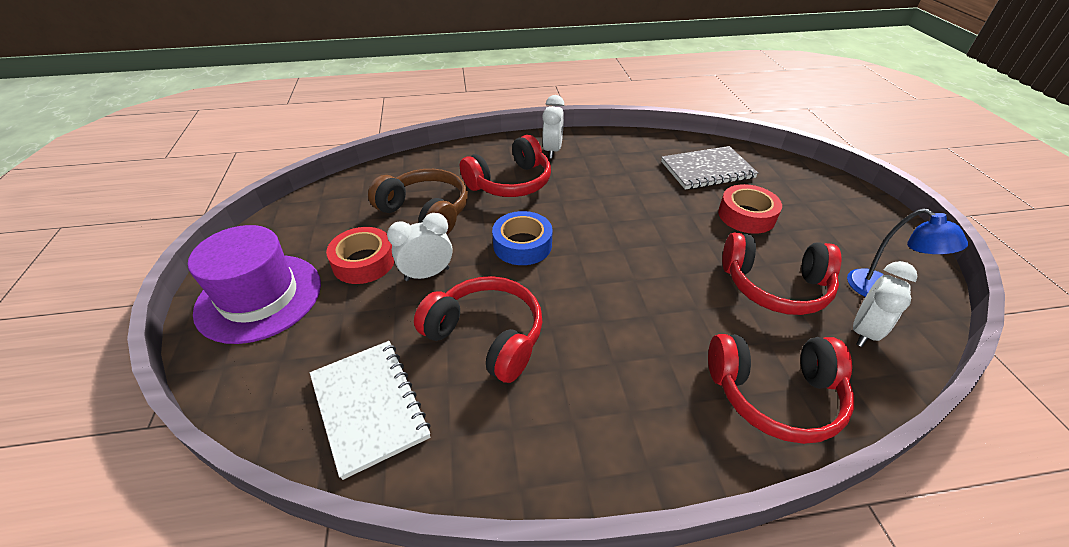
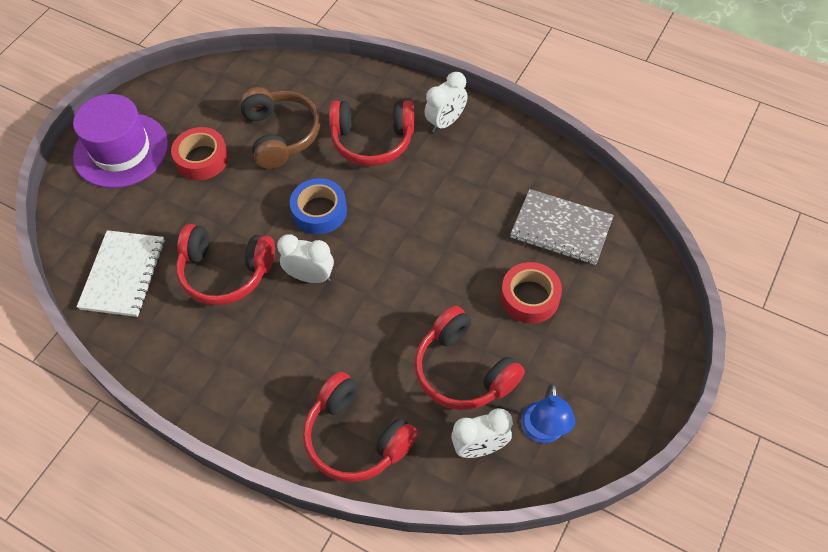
camera: 40 degrees right, 15 degrees up
(427, 274) = (232, 196): white clock -> white clock (310, 276)
(486, 336) = (225, 272): red headphones -> red headphones turned 120 degrees clockwise

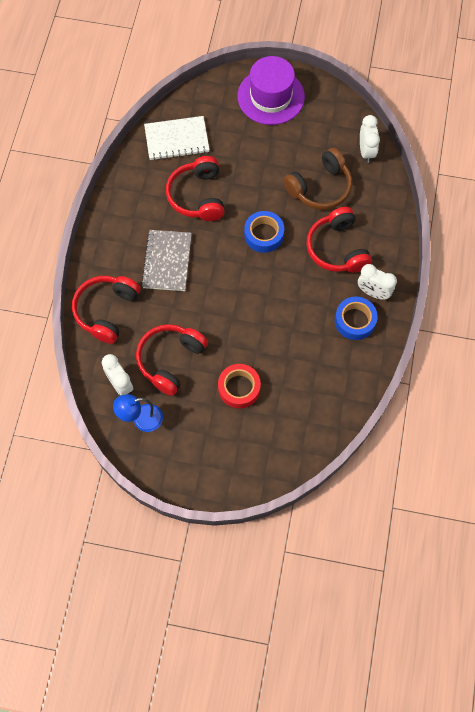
camera: 70 degrees right, 10 degrees up
(202, 159) = (281, 147): red tape -> none
(310, 276) = (210, 247): white clock -> white clock (366, 151)
(476, 150) = (355, 321): none -> blue tape
(561, 228) = (304, 396): grey notebook -> grey notebook (167, 261)

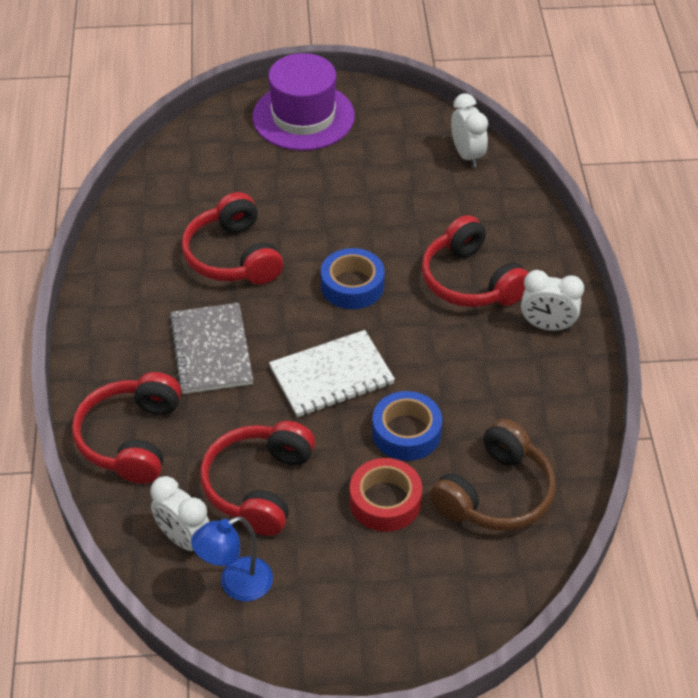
camera: 15 degrees left, 20 degrees down
(176, 139) = (178, 192): white notebook -> white notebook (331, 376)
(320, 187) = (416, 211): brown headphones -> brown headphones (496, 494)
(355, 321) = (534, 369): blue tape -> blue tape (406, 432)

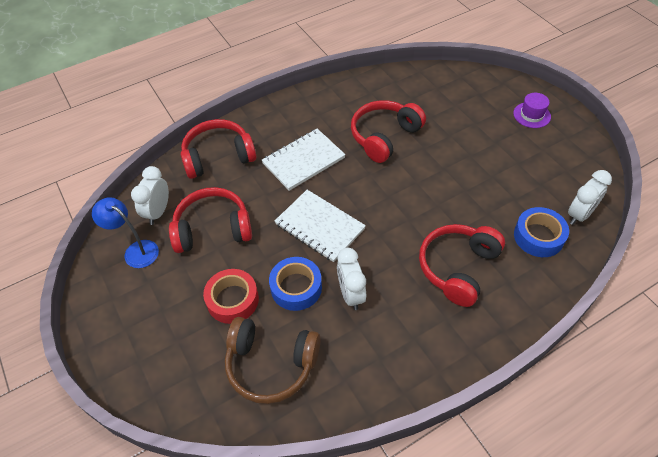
camera: 65 degrees right, 5 degrees up
(211, 350) = (303, 161): grey notebook -> white notebook
(303, 117) = (532, 115): purple hat -> purple hat, size x0.48
(352, 286) = (403, 204): blue tape -> blue tape (538, 236)
(547, 326) = (449, 335): white clock -> white clock (351, 294)

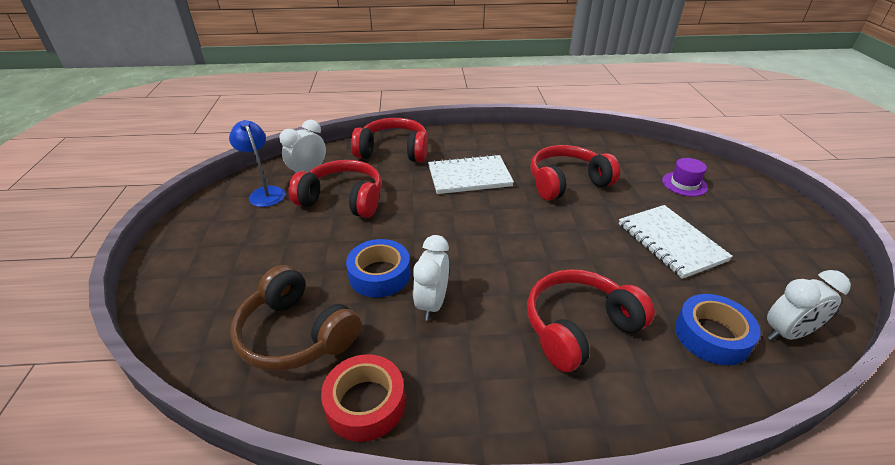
camera: 25 degrees right, 15 degrees down
(232, 300) = (310, 261): red tape -> red tape (365, 403)
(319, 226) = (445, 232): white notebook -> white notebook (671, 242)
(532, 115) = (760, 214): purple hat -> purple hat (684, 184)

